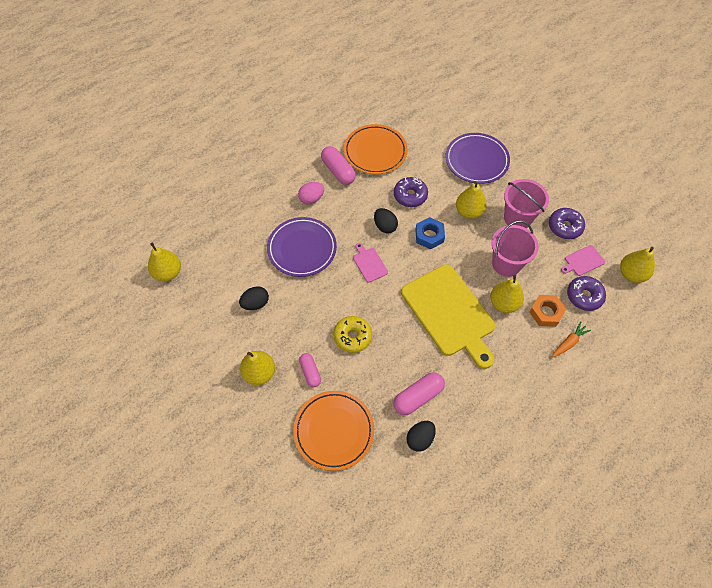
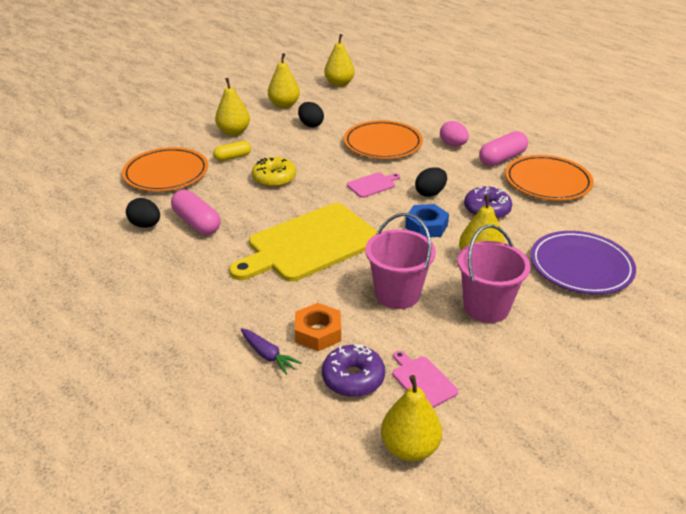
camera: 85 degrees right, 25 degrees down
(302, 249) = (382, 144): purple plate -> orange plate
(310, 372) = (233, 157): pink capsule -> yellow capsule
(504, 303) = (329, 290): yellow pear -> yellow pear (284, 105)
(565, 227) = (487, 361): purple donut -> none
(569, 342) = (268, 355): orange carrot -> purple carrot

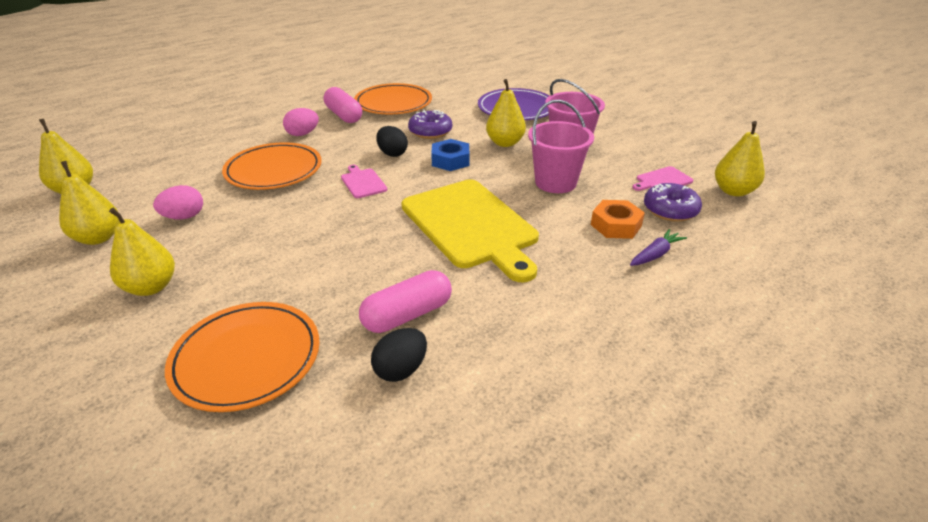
camera: 85 degrees left, 0 degrees up
(233, 157) = (235, 286): yellow capsule -> none
(274, 178) = (317, 248): yellow donut -> none
(310, 125) = (184, 217): black egg -> pink egg

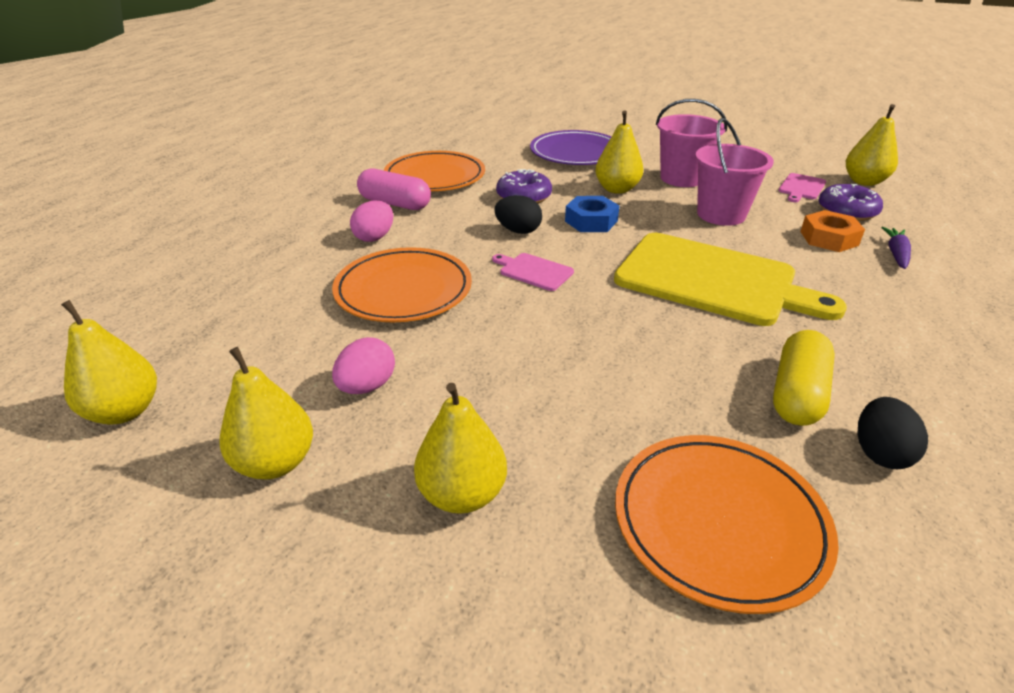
camera: 30 degrees left, 0 degrees up
(407, 315) = (797, 394): pink capsule -> yellow capsule

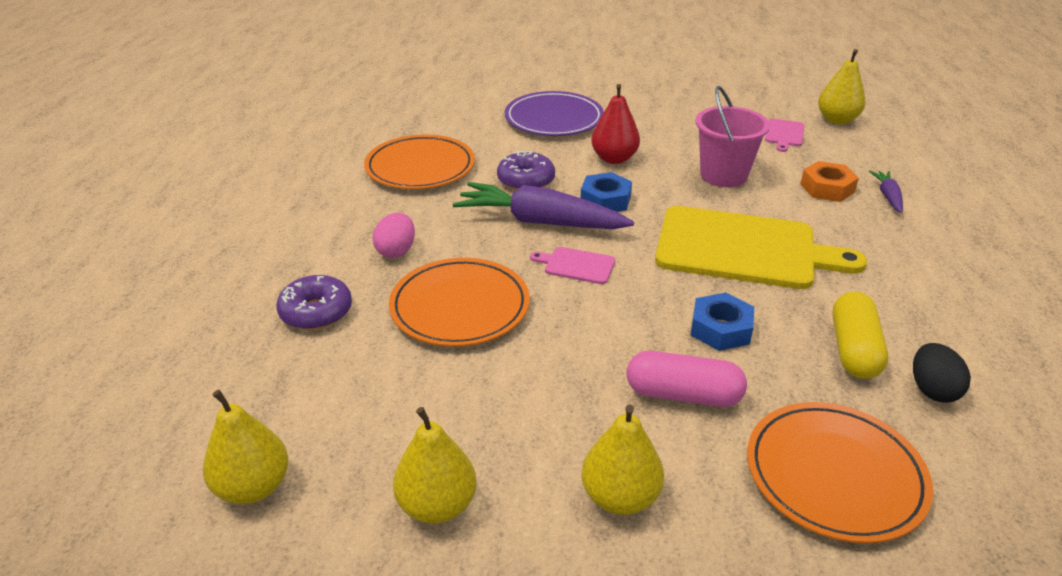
camera: 15 degrees left, 0 degrees up
(367, 386) = (480, 414): pink egg -> none
(395, 203) = (395, 207): pink capsule -> pink capsule (683, 395)
(518, 231) = (539, 221): black egg -> purple carrot
(617, 189) = (614, 159): yellow pear -> red pear
(653, 349) = (720, 329): none -> blue nut
(681, 178) = (670, 137): pink bucket -> none
(846, 212) = (833, 156): purple donut -> purple donut (316, 312)

